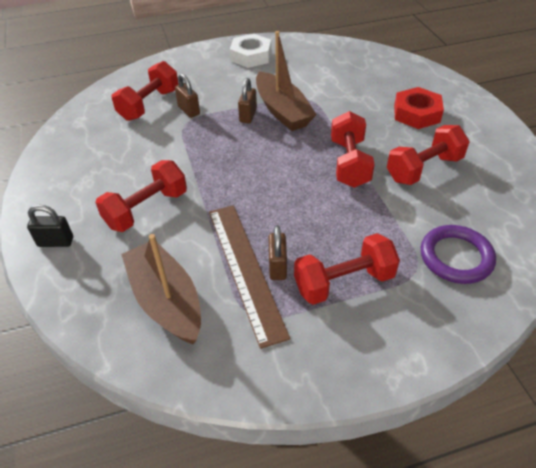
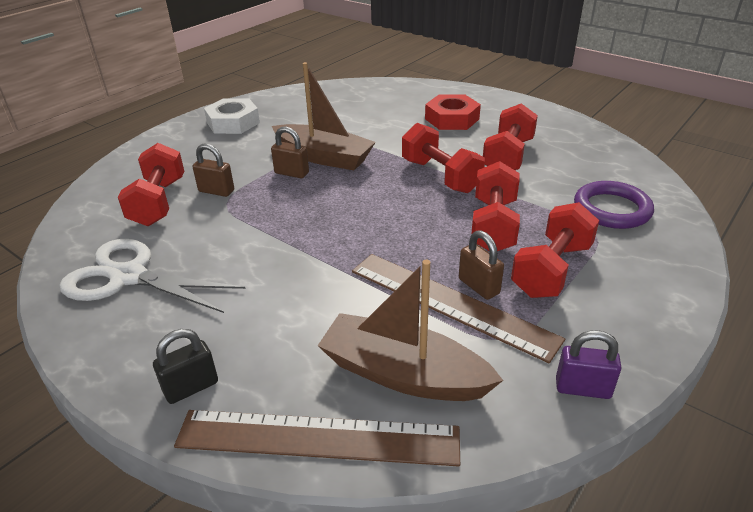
camera: 35 degrees left, 10 degrees down
(84, 311) = (318, 438): none -> brown ruler
(88, 152) = (128, 277): none -> white scissors
(146, 209) = (275, 300): red dumbbell -> red dumbbell (493, 225)
(248, 116) = (291, 173): brown padlock -> brown padlock turned 45 degrees counterclockwise
(262, 379) = (582, 388): none -> purple padlock

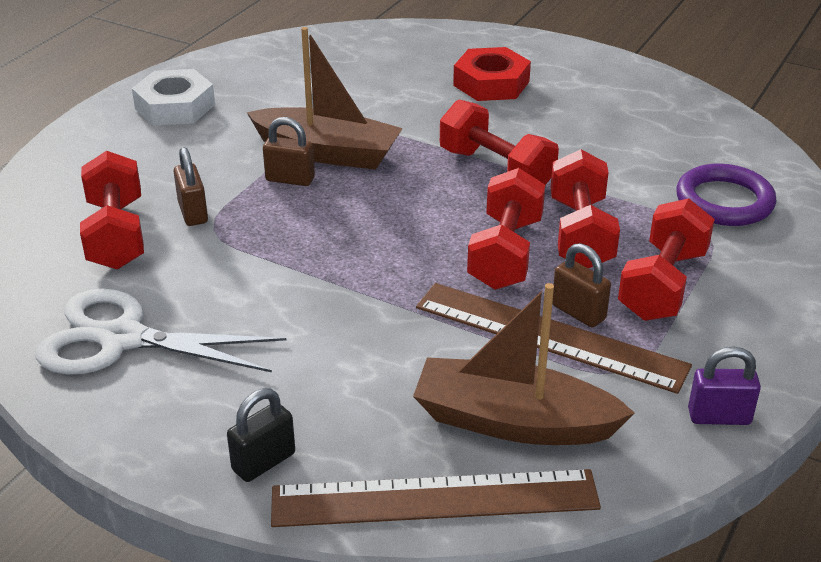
camera: 10 degrees left, 0 degrees up
(216, 191) = (193, 213): brown padlock -> brown padlock turned 60 degrees clockwise
(508, 156) = (580, 136): red dumbbell -> red dumbbell (505, 253)

